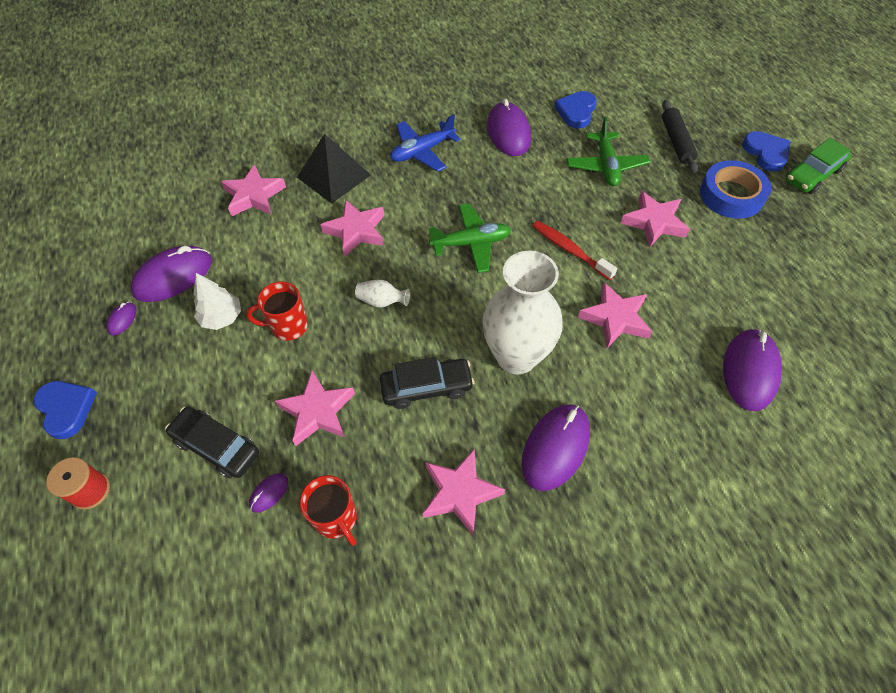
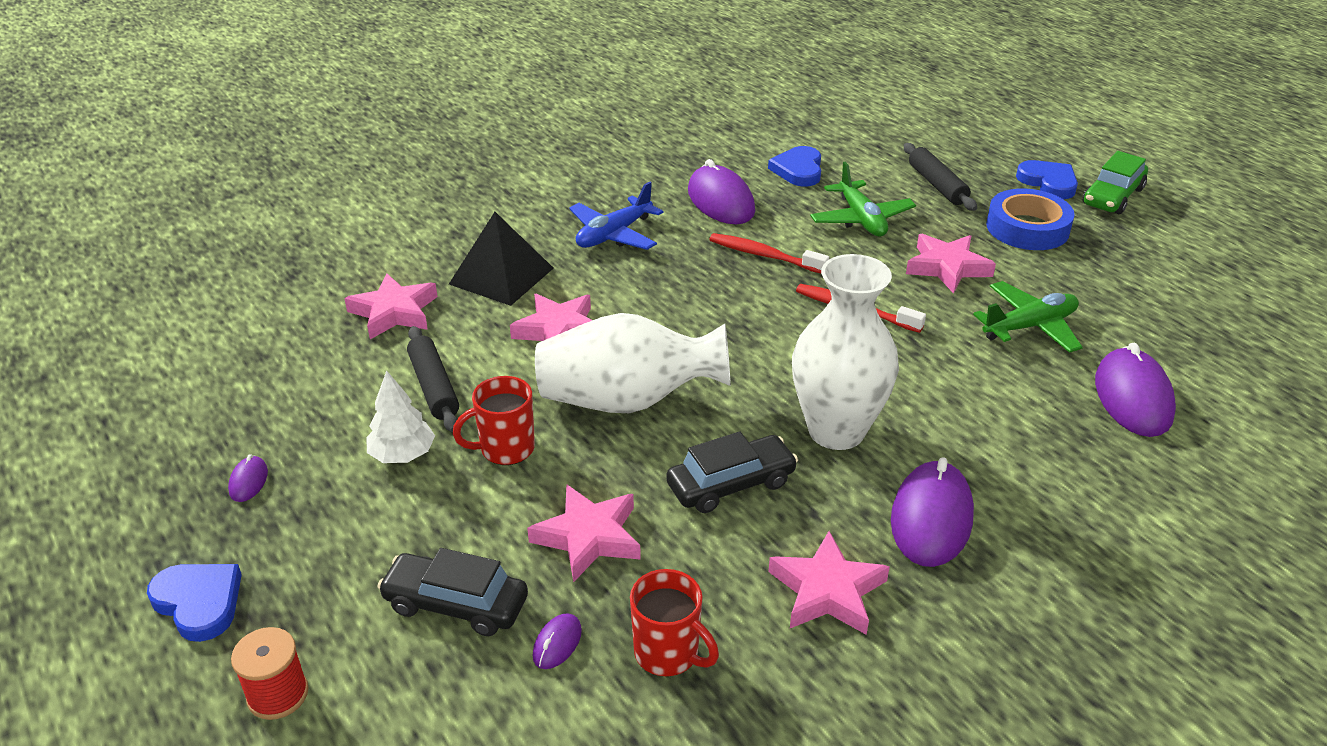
camera: 15 degrees left, 20 degrees down
(173, 277) = (309, 420): purple mouse -> none
(259, 264) = (434, 387): none -> black rolling pin
(382, 301) = (628, 401): white vase -> white vase, size x2.49
(471, 243) = (722, 321): green plane -> green plane (1029, 326)
(522, 188) = (764, 255): none -> red toothbrush
(615, 318) = (944, 371): pink star -> none

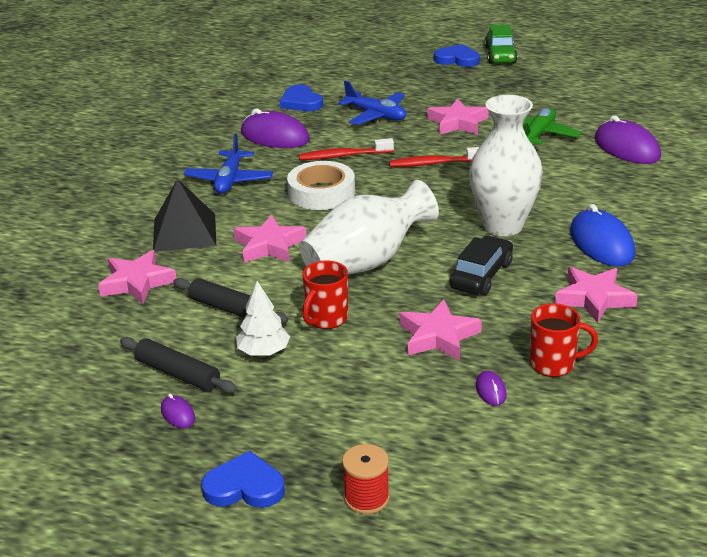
camera: 35 degrees left, 5 degrees down
(456, 604) = (408, 403): black car -> none
(686, 291) = (321, 193): none -> white tape
(861, 219) = (376, 115): green plane -> blue plane
(931, 518) = (601, 243): purple mouse -> blue mouse
(937, 185) = (396, 82): black rolling pin -> black rolling pin (178, 373)
(1027, 228) = (475, 87): blue tape -> none

